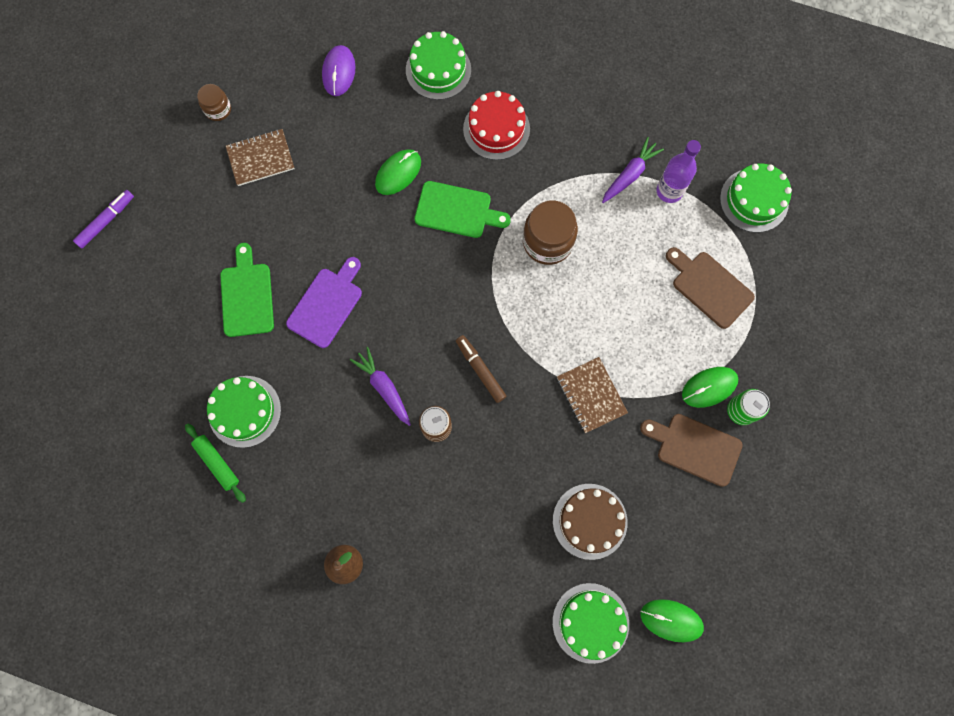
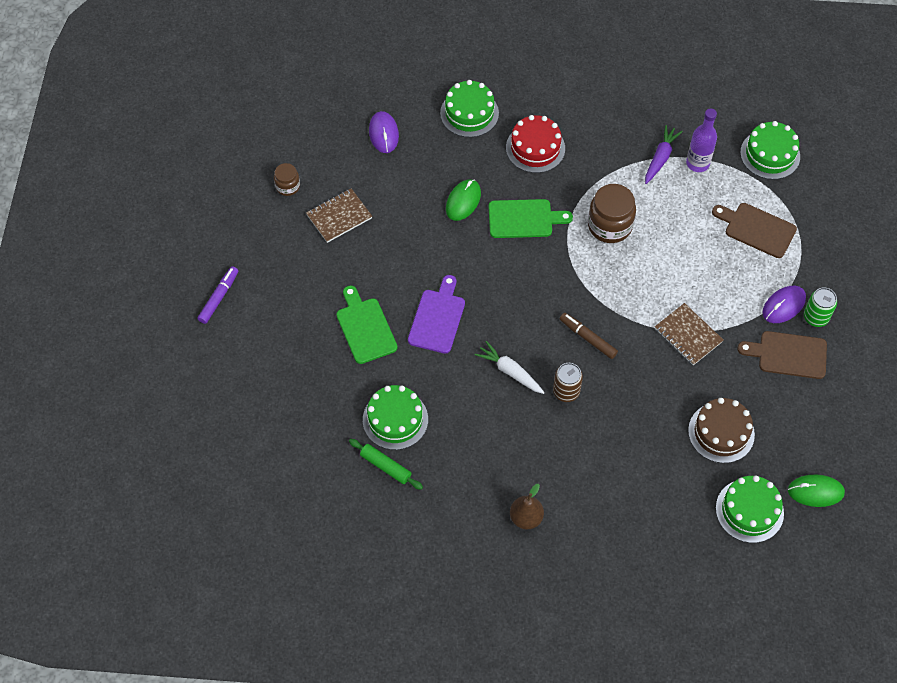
camera: 15 degrees left, 15 degrees down
(384, 387) = (510, 371): purple carrot -> white carrot
(709, 387) = (783, 305): green mouse -> purple mouse

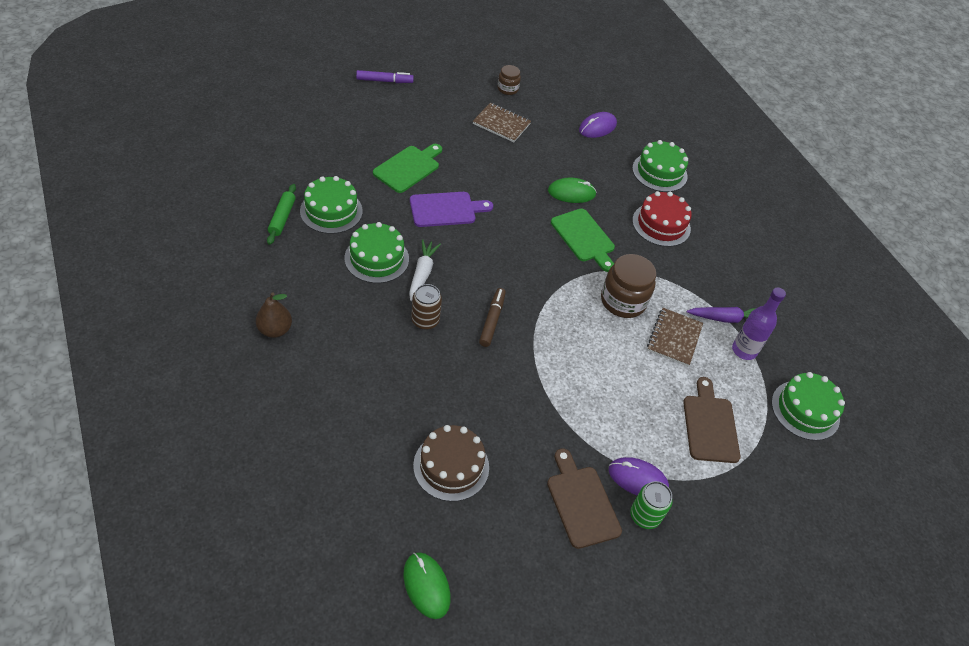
camera: 55 degrees right, 10 degrees down
(688, 335) = (546, 401): brown notebook -> brown notebook (674, 338)
(749, 510) = (370, 523): green cake -> green cake (376, 258)

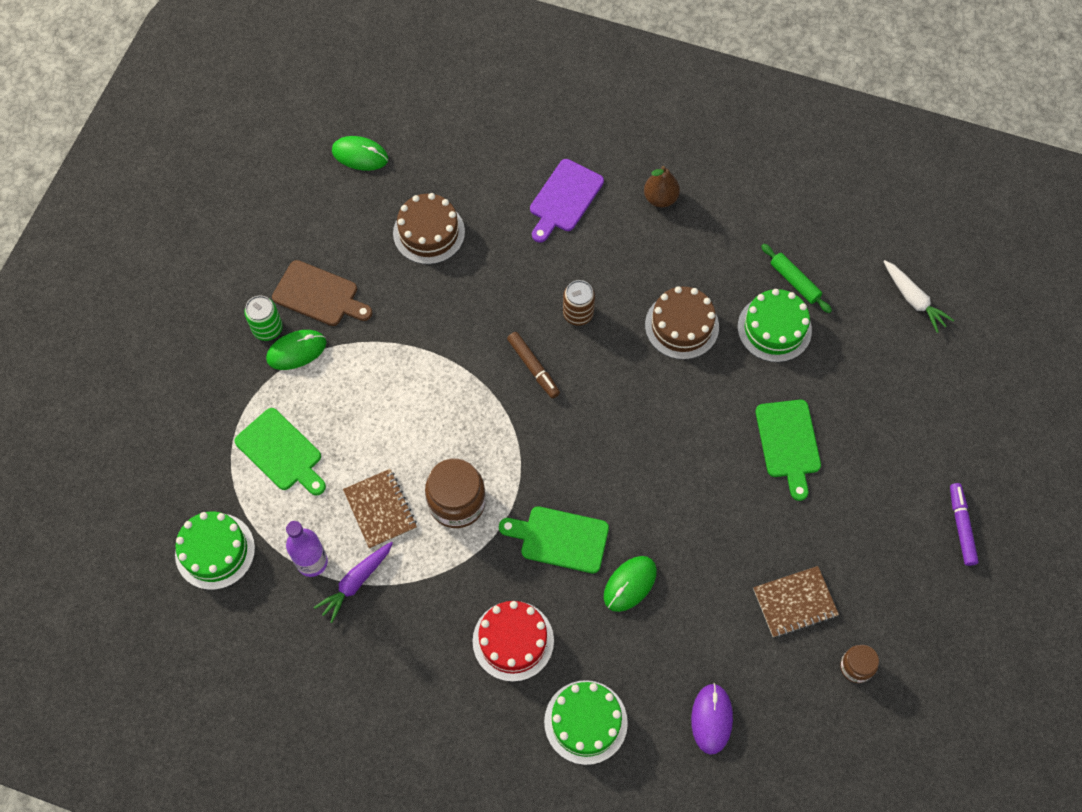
camera: 140 degrees right, 15 degrees up
(376, 258) = (681, 326): green cake -> brown cake
(384, 81) = (961, 526): purple marker -> purple marker turned 135 degrees clockwise
(422, 273) = (633, 350): white carrot -> white carrot (913, 299)
(446, 209) = (700, 434): purple cutting board -> purple cutting board (564, 199)
(638, 479) = (296, 351): purple mouse -> green mouse
(710, 425) = (281, 452): brown cutting board -> green cutting board

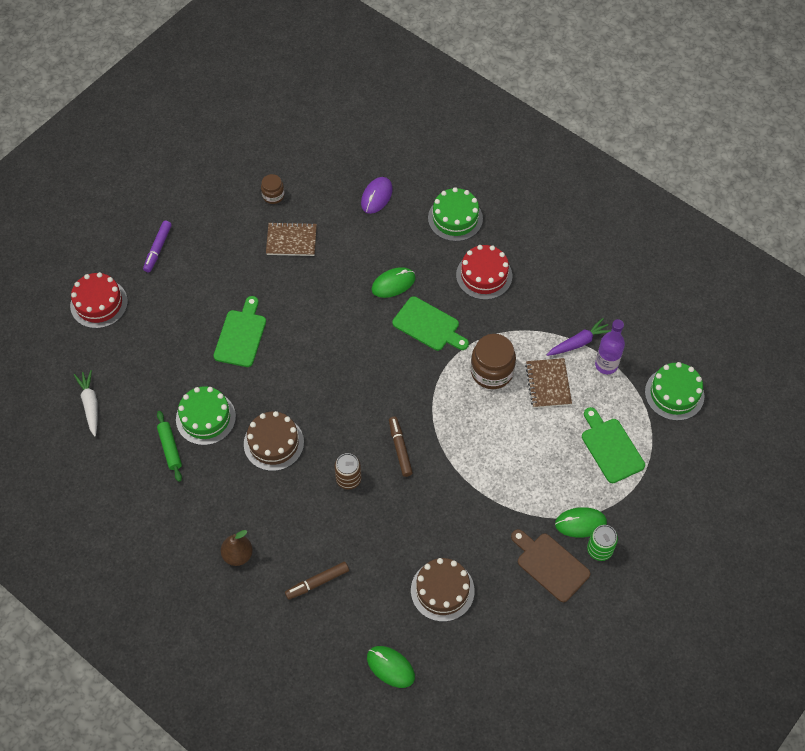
camera: 160 degrees left, 5 degrees down
(360, 155) = (479, 688): green mouse -> green mouse (390, 667)
(564, 199) = (317, 582): purple cutting board -> brown marker
(985, 425) = (99, 303): none -> red cake

